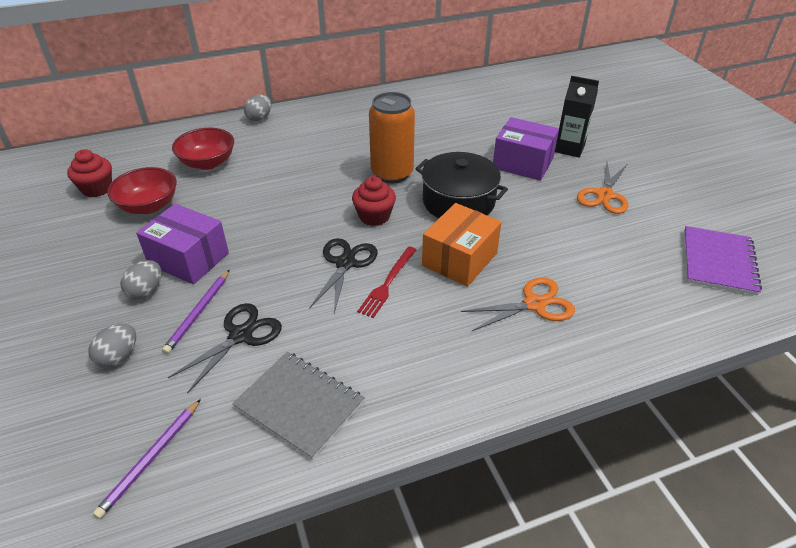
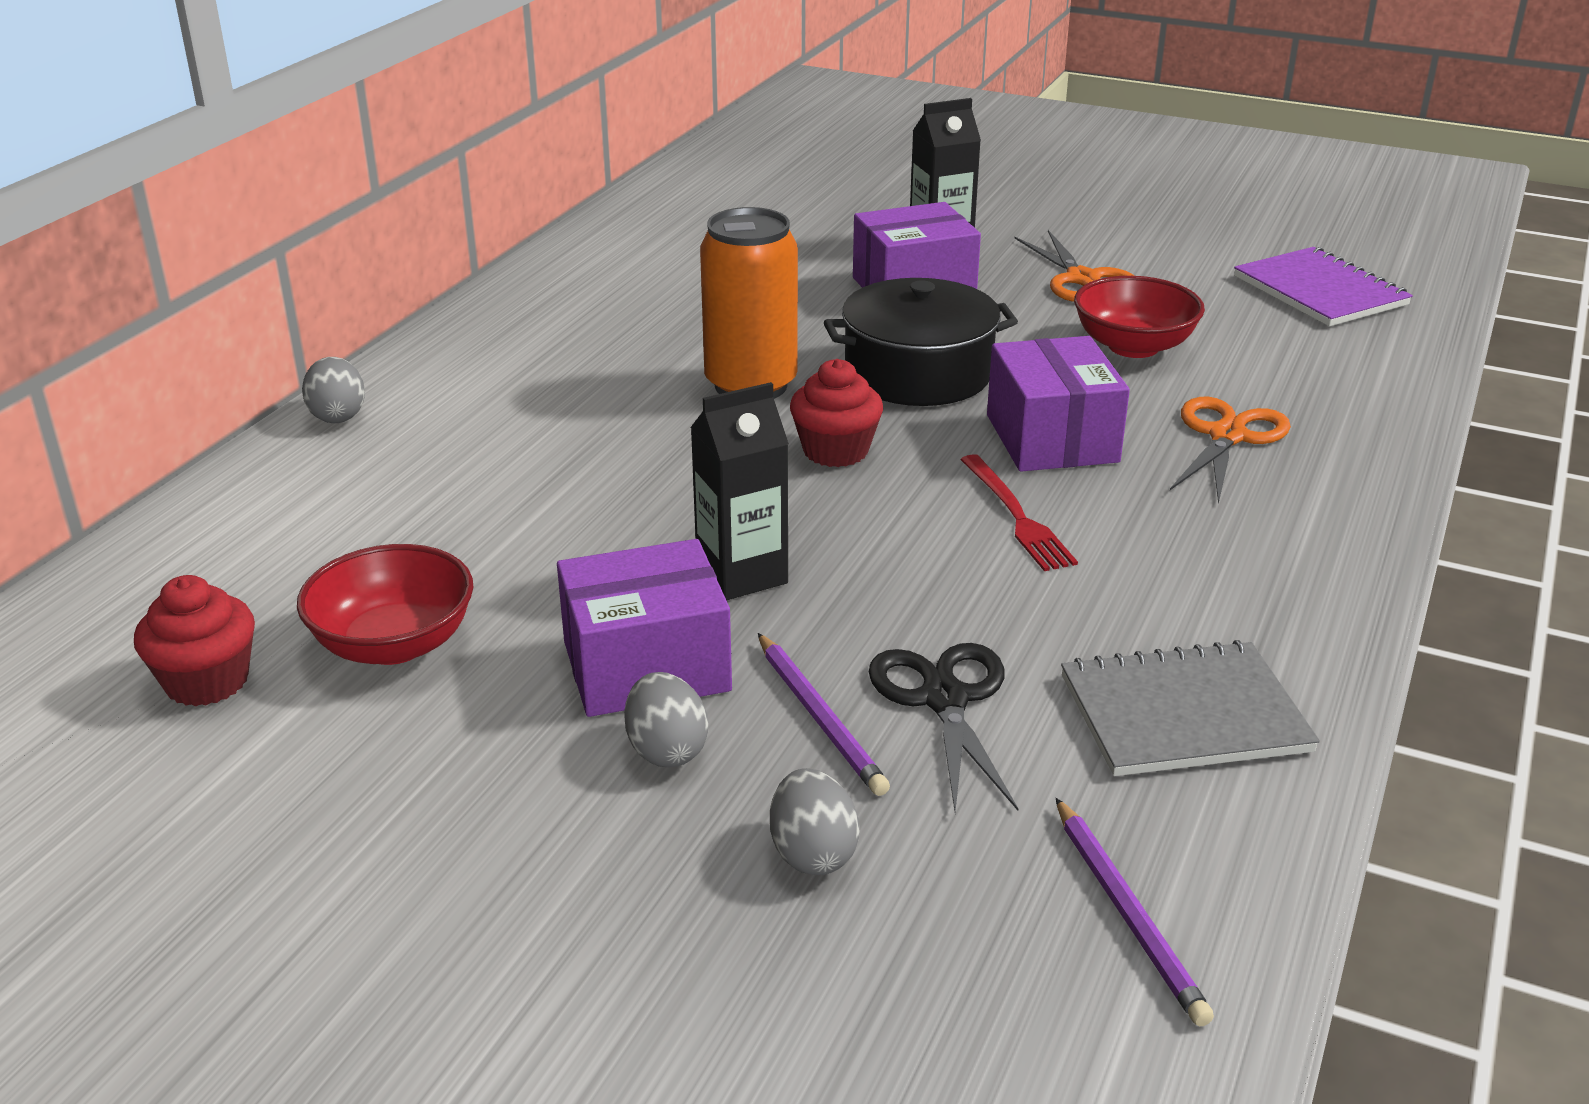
camera: 45 degrees left, 10 degrees down
(208, 163) = (376, 525): red bowl -> red bowl (1133, 346)
(266, 245) = (742, 574): none -> black carton
(345, 263) = (912, 528): black scissors -> none
(459, 259) = (1052, 438): orange box -> purple box

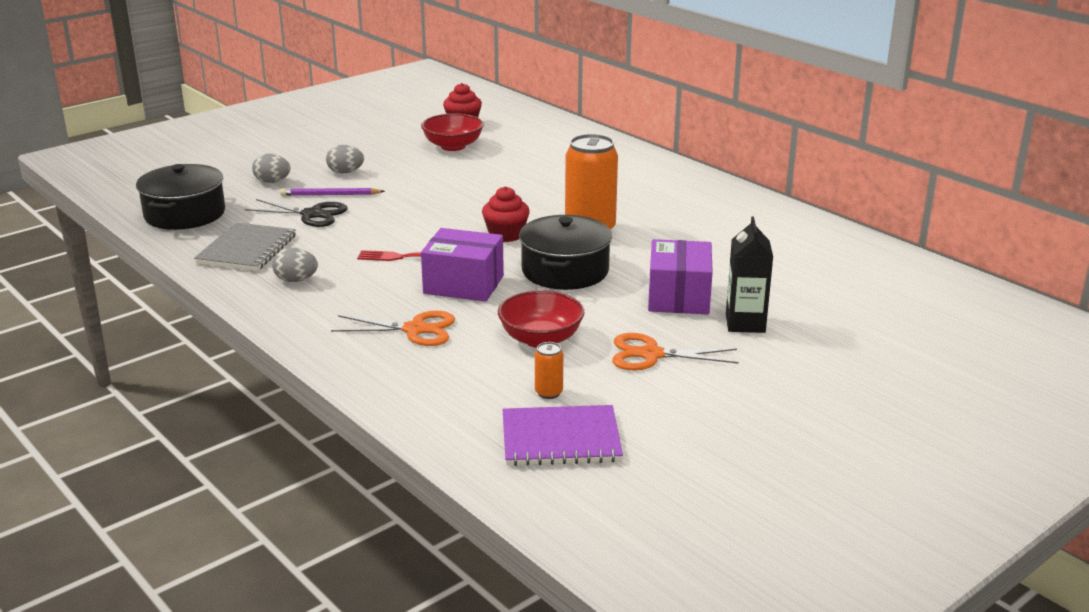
camera: 115 degrees right, 5 degrees down
(338, 415) = (637, 153): grey egg -> grey egg (296, 280)
(646, 666) = (393, 176): purple box -> none
(742, 574) = (429, 199): black carton -> none
(1128, 913) = (185, 214): purple pencil -> black pot
(1227, 436) = (415, 329): orange scissors -> orange scissors turned 45 degrees counterclockwise
(1245, 315) = (549, 393): none -> orange can

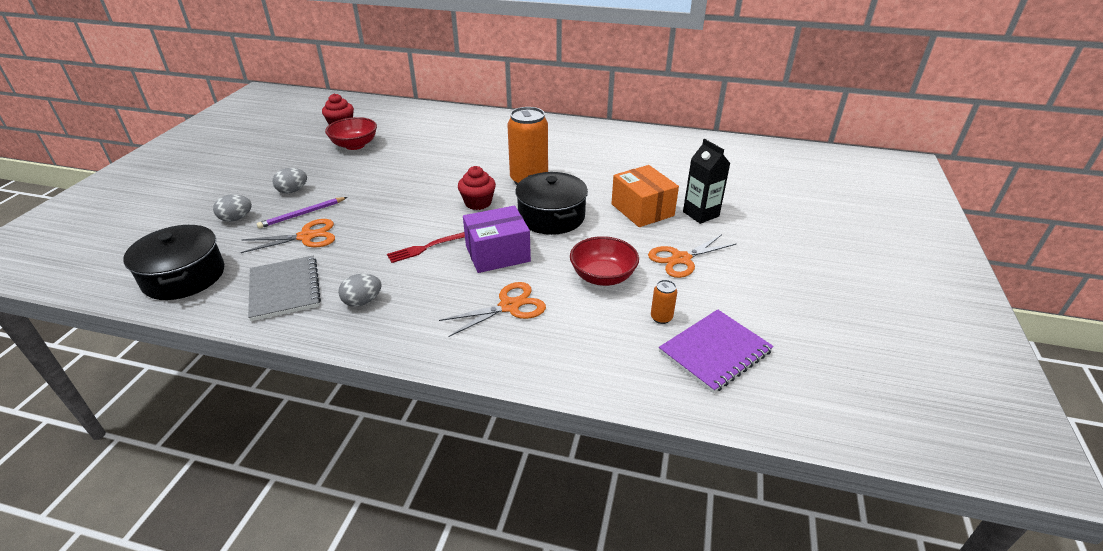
camera: 35 degrees left, 10 degrees up
(312, 214) = (306, 237): black scissors -> orange scissors
(678, 297) = (642, 210): purple box -> orange box

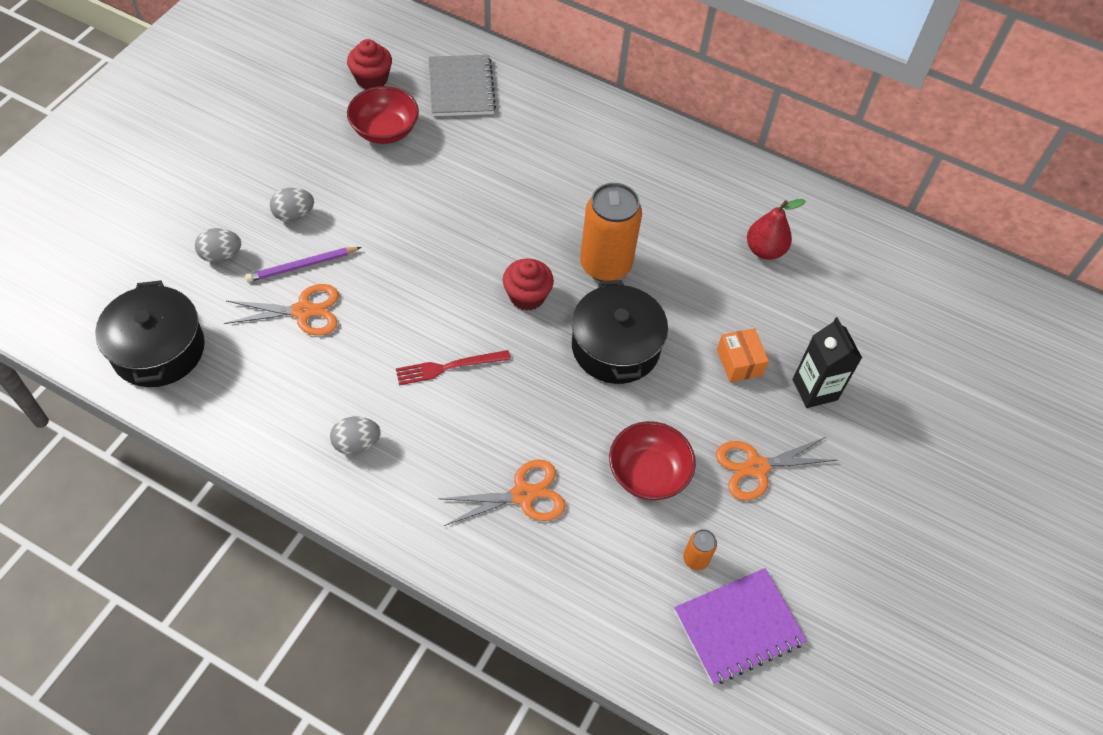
camera: 10 degrees right, 20 degrees up
(284, 289) = (270, 400): grey notebook -> grey notebook (461, 87)
(497, 254) = (530, 401): purple box -> none
(633, 158) = (764, 250): none -> red pear
(642, 210) = (739, 362): orange box -> orange box, size x0.60

